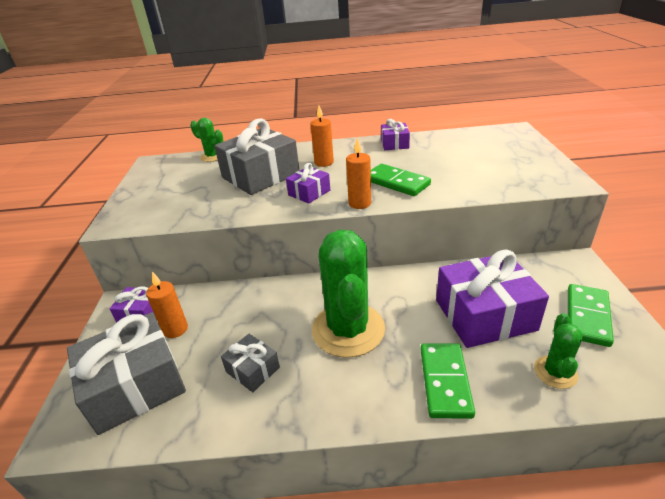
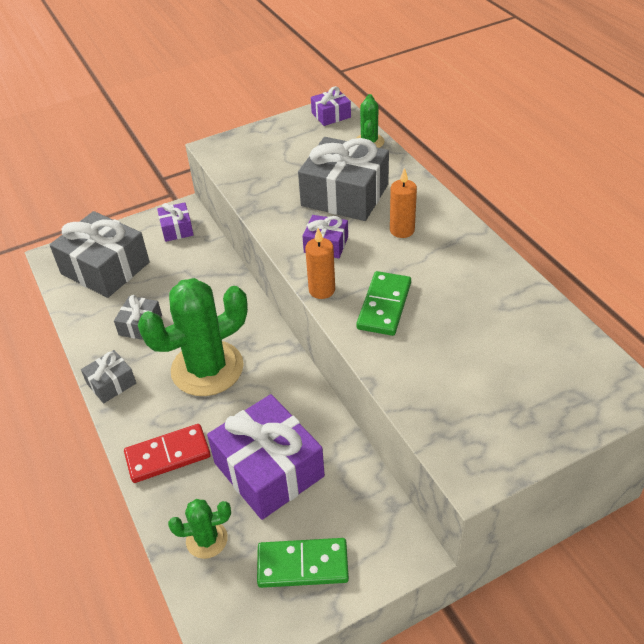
camera: 65 degrees right, 10 degrees up
(175, 329) = (167, 259): orange candle -> none
(321, 413) = (111, 383): none -> grey gift
(394, 144) = (492, 274): purple gift -> purple gift (331, 115)
(445, 381) = (168, 455): green domino -> red domino

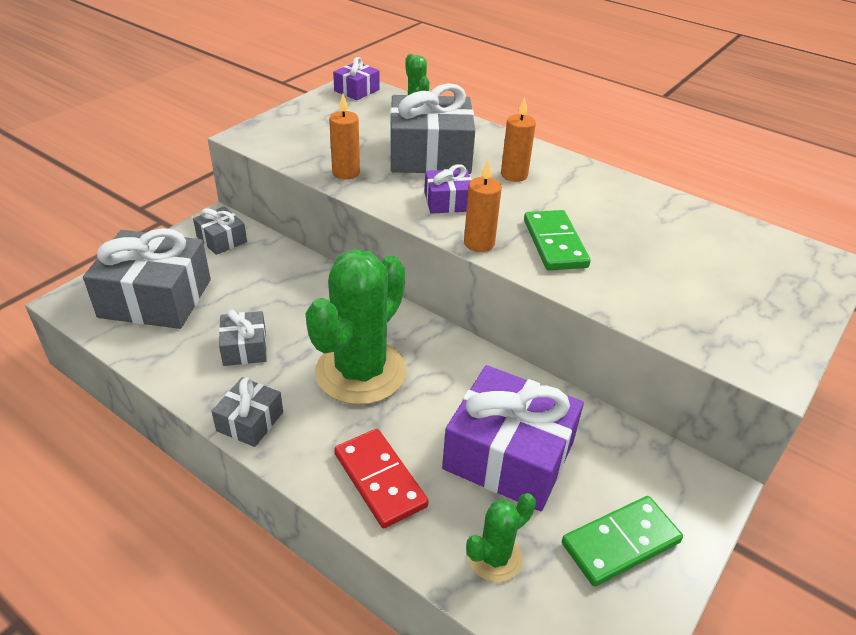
camera: 30 degrees left, 5 degrees down
(168, 455) = (380, 480): red domino -> red domino turned 75 degrees counterclockwise
(177, 229) = (221, 239): purple gift -> grey gift
(265, 199) = (346, 173): none -> orange candle

